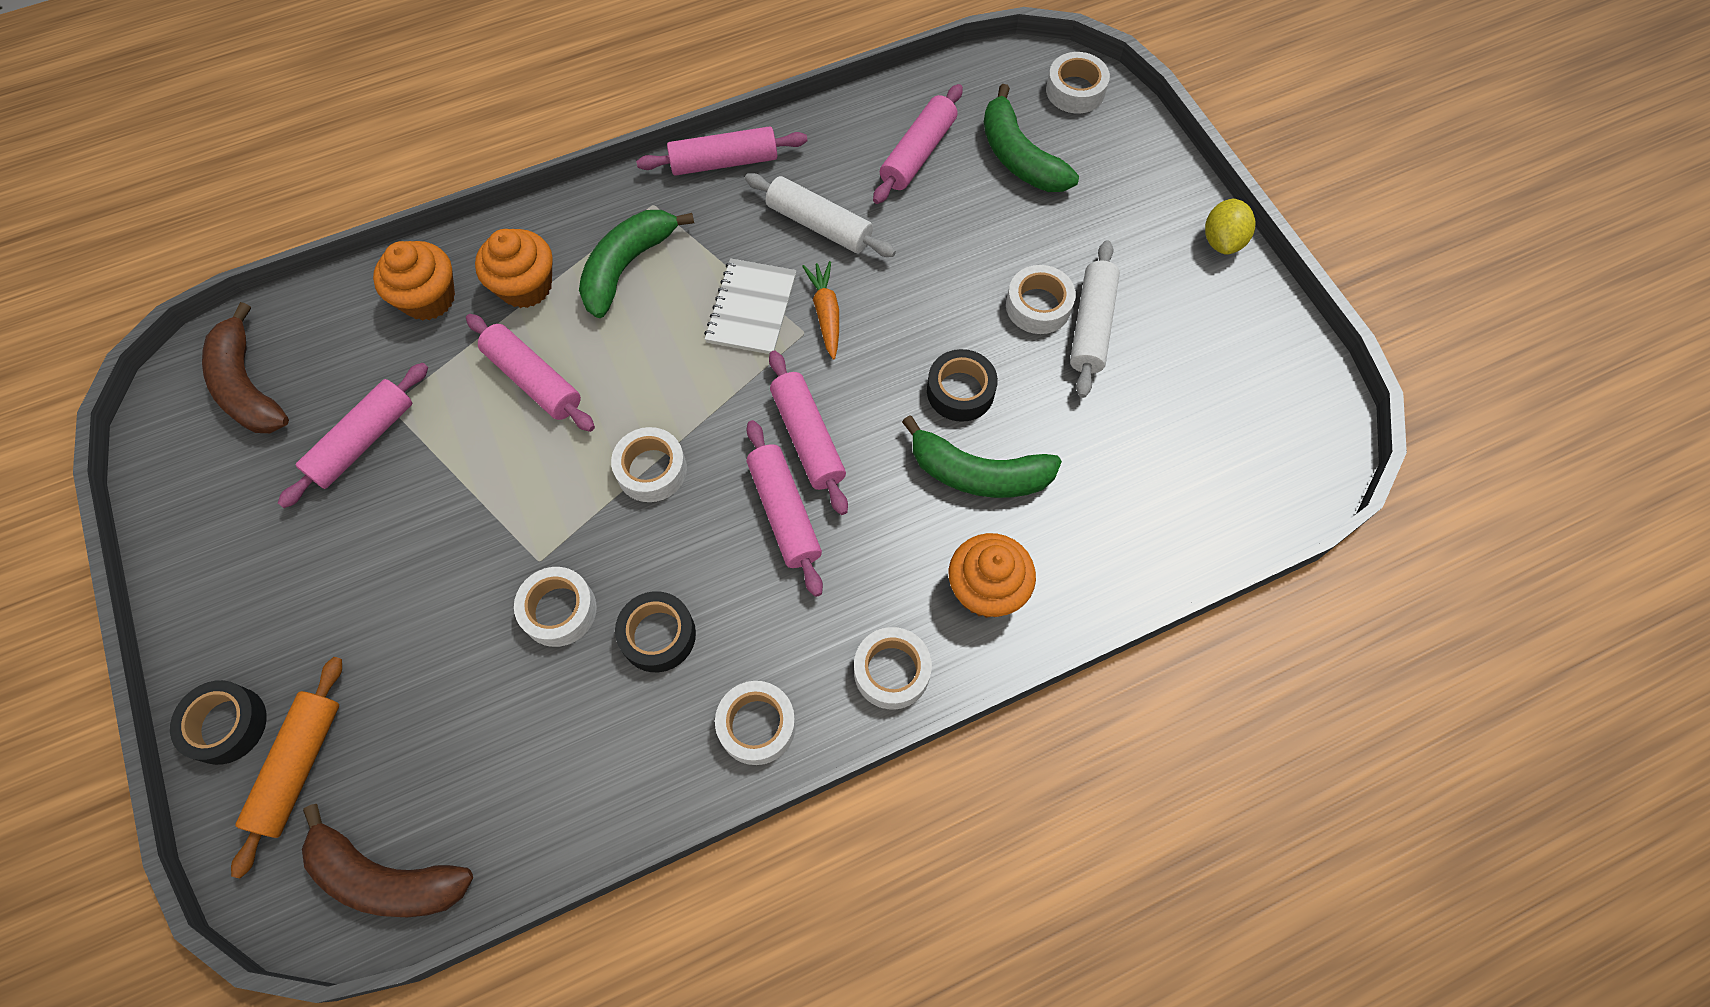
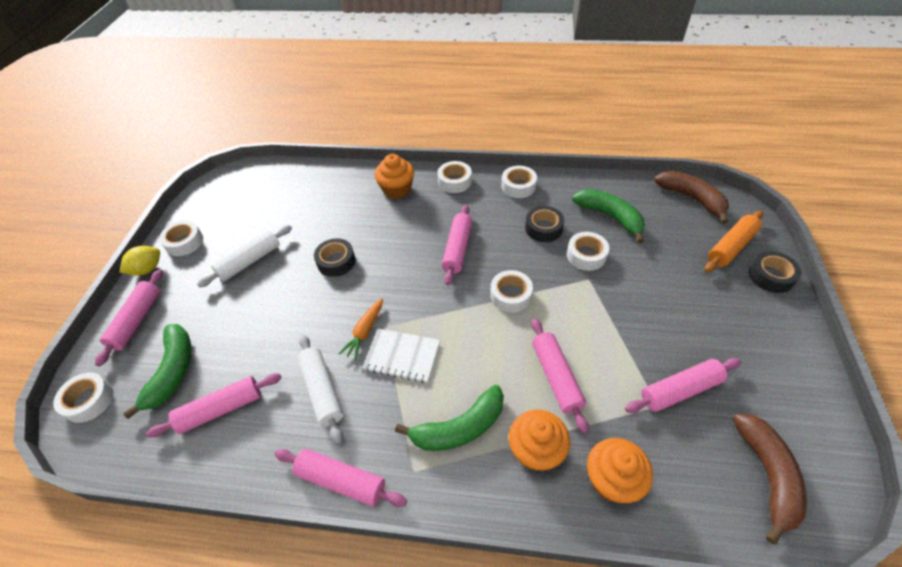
camera: 145 degrees left, 15 degrees down
(751, 308) = (402, 356): white notebook -> white notebook turned 60 degrees clockwise
(807, 438) = (423, 274): pink rolling pin -> pink rolling pin (137, 320)
(978, 473) = (361, 227): green banana -> green banana (610, 217)
(1038, 306) = (261, 282): white tape -> white tape (184, 242)

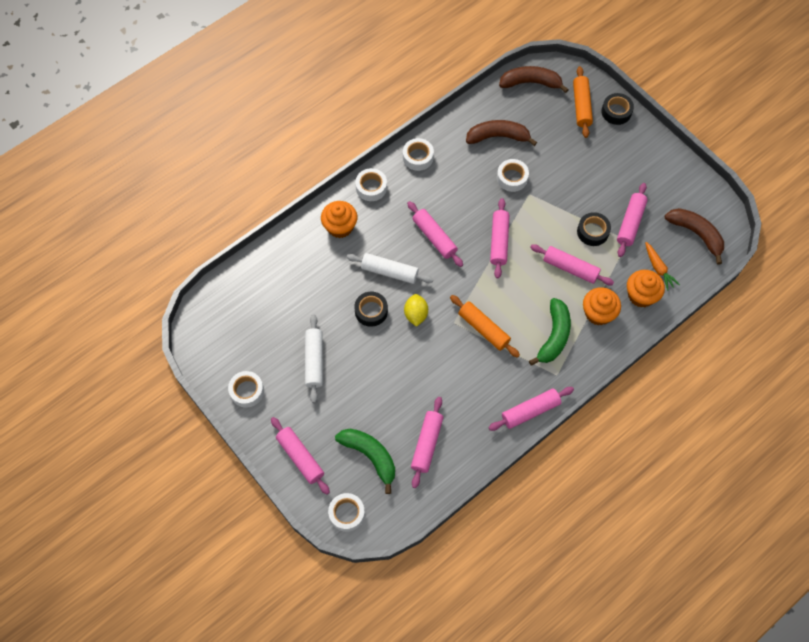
camera: 50 degrees left, 15 degrees up
(147, 269) = (252, 428): yellow lemon -> yellow lemon (416, 314)
(322, 390) = (466, 384): white rolling pin -> white rolling pin (389, 272)
(365, 332) = (446, 335): orange carrot -> orange carrot (658, 268)
(402, 356) = (483, 329): white notebook -> orange rolling pin
(511, 295) = (499, 241): white tape -> pink rolling pin
(543, 228) = (468, 178): black tape -> black tape (592, 232)
(610, 217) = (498, 137): green banana -> brown banana

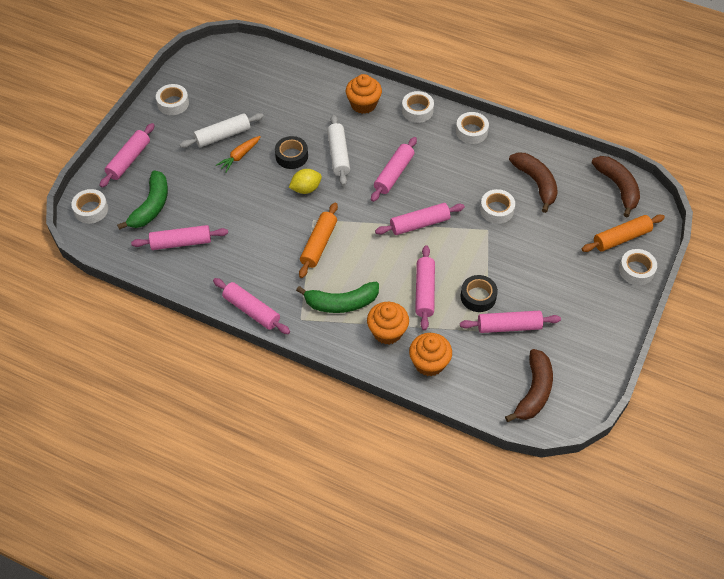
camera: 65 degrees right, 10 degrees down
(616, 112) = (636, 270): black tape -> white tape
(658, 268) = (470, 369): orange carrot -> orange carrot (239, 156)

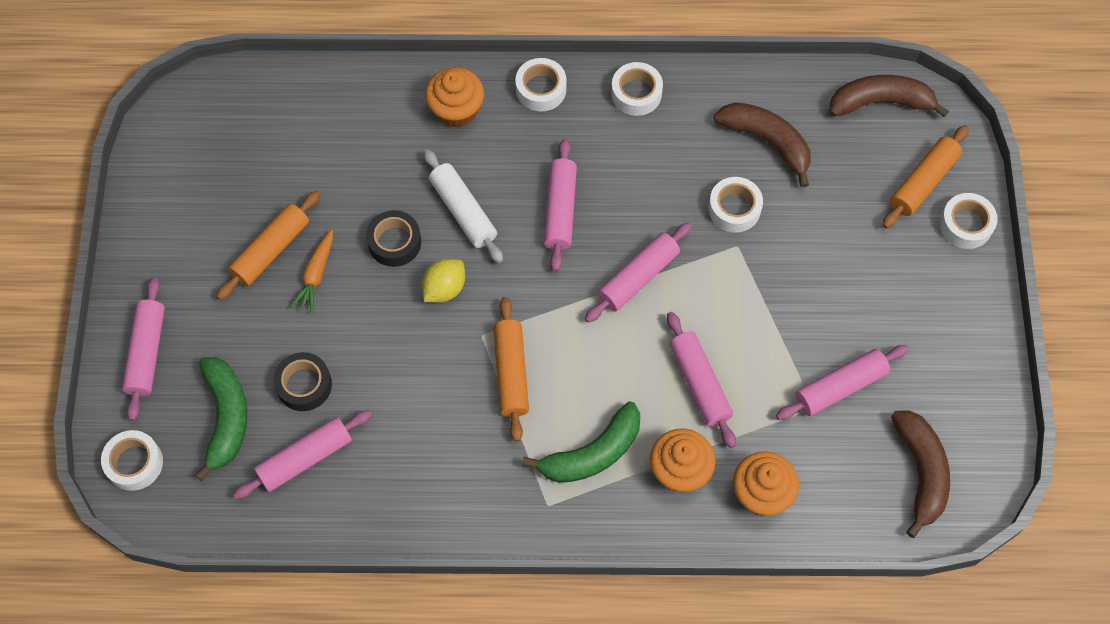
camera: 25 degrees left, 10 degrees up
(173, 103) = (162, 225): white tape -> none
(223, 136) = (271, 250): white rolling pin -> orange rolling pin
(251, 310) = (470, 523): pink rolling pin -> none
(478, 297) = (776, 359): black tape -> black tape (304, 385)
(618, 187) = (880, 102): brown banana -> brown banana turned 45 degrees counterclockwise

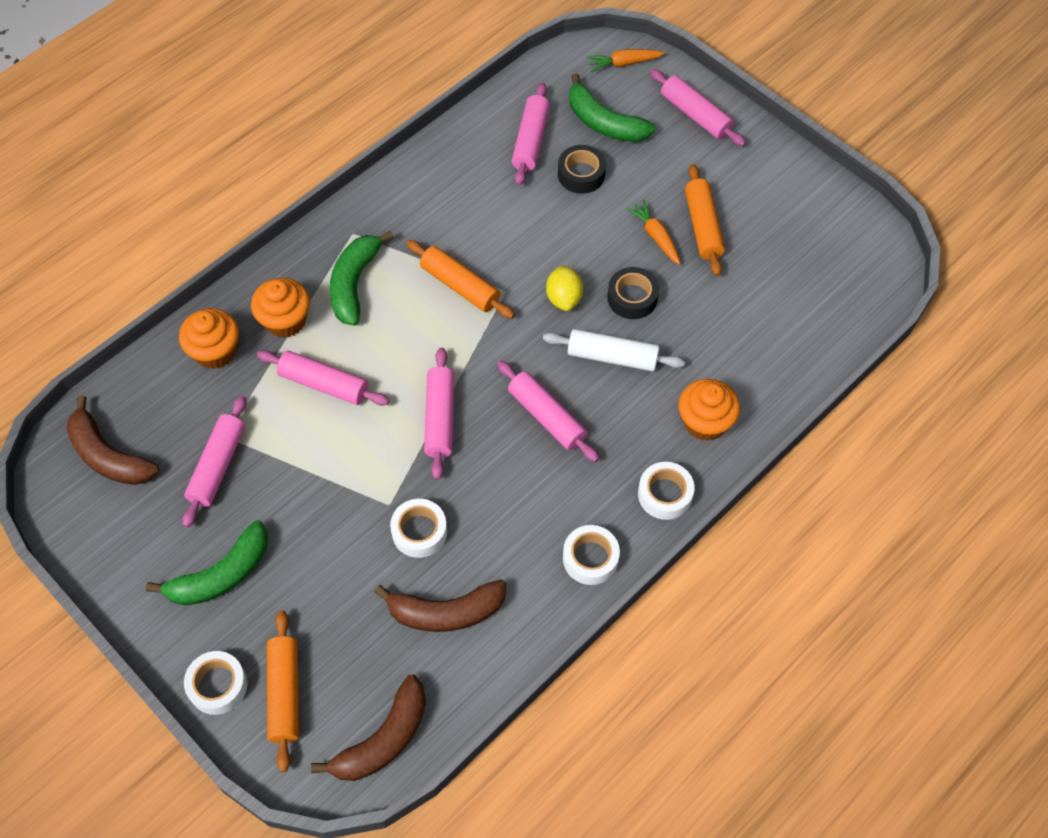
camera: 135 degrees right, 5 degrees down
(134, 463) = (624, 63): white tape -> orange carrot
(903, 299) = (221, 574): none -> green banana

